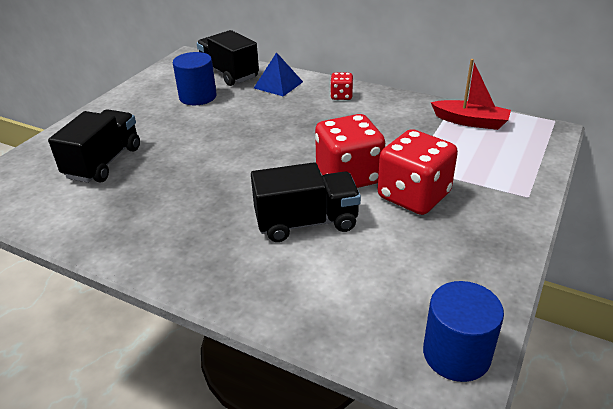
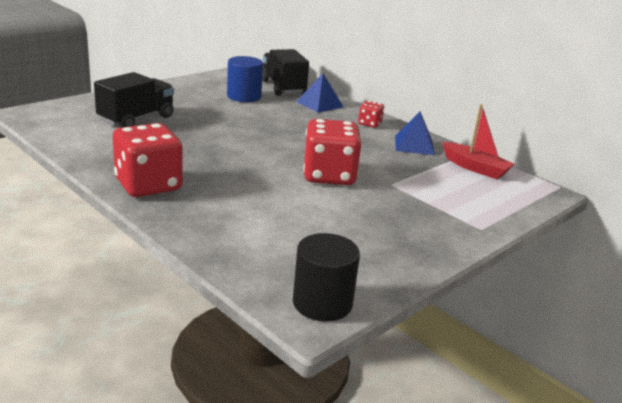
camera: 15 degrees right, 10 degrees down
(306, 222) = (267, 194): black truck -> none
(399, 110) = (414, 145): none -> blue pyramid
(413, 196) = (375, 202): red dice -> red dice (148, 185)
(456, 354) = (322, 303): blue cylinder -> black cylinder

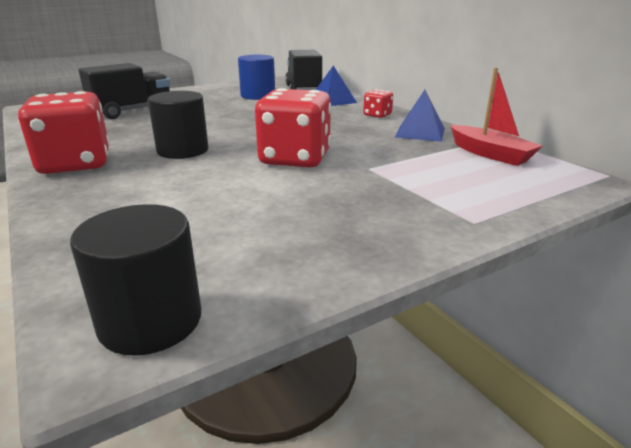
camera: 15 degrees right, 0 degrees up
(229, 168) = (182, 150): none -> black cylinder

